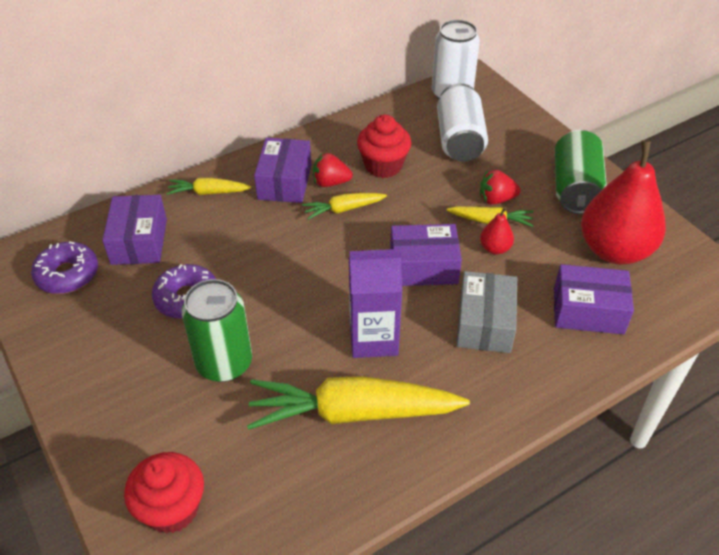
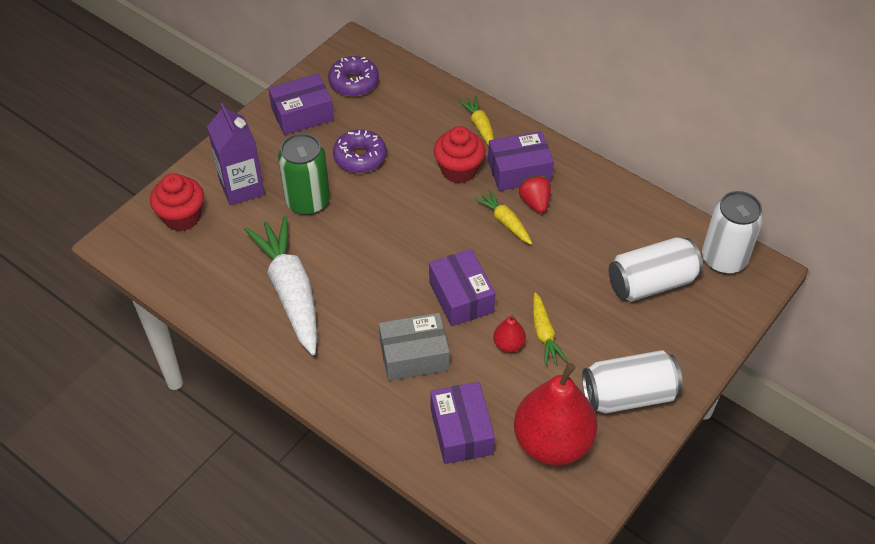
camera: 70 degrees right, 5 degrees up
(139, 241) = (405, 107): purple box -> purple box (302, 114)
(352, 413) = (290, 291): yellow carrot -> white carrot
(373, 339) = (366, 284): purple carton -> purple carton (242, 188)
(383, 166) = (578, 233): red cupcake -> red cupcake (459, 170)
(496, 199) = (577, 332): red strawberry -> none
(575, 188) = (628, 395): green can -> white can

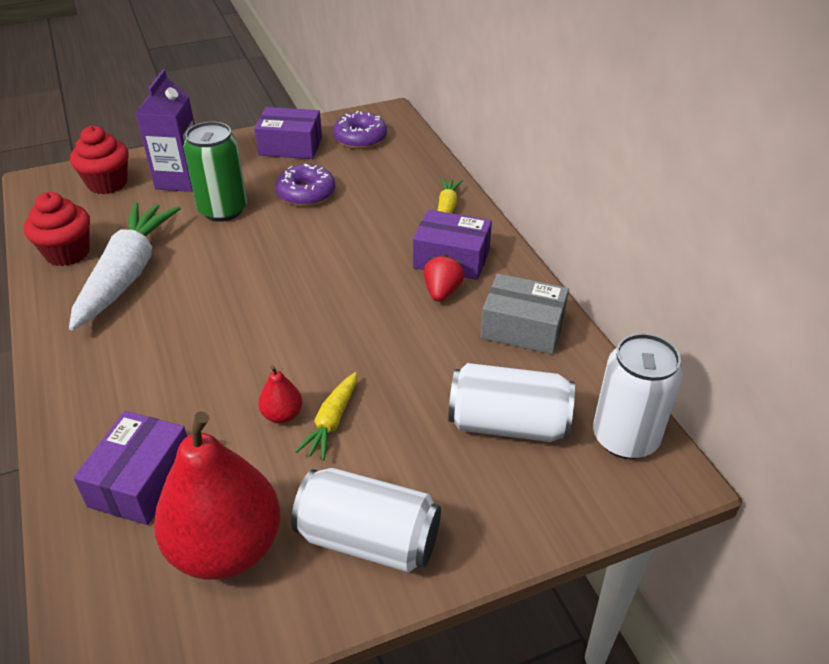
camera: 30 degrees right, 10 degrees down
(414, 356) = (175, 380): grey box -> grey box (522, 328)
(459, 170) = (389, 236): red cupcake -> red cupcake (67, 253)
(461, 297) = (279, 346): purple box -> none
(505, 221) = (393, 296): yellow carrot -> none

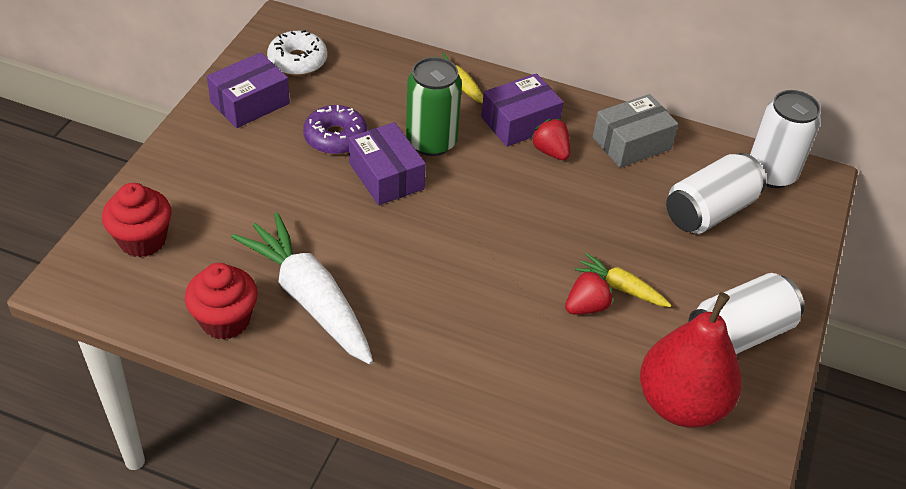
camera: 50 degrees left, 5 degrees up
(141, 481) = (575, 415): purple box -> purple box (386, 176)
(180, 180) = (206, 194): purple carton -> none
(223, 210) = (292, 195): green can -> green can (431, 142)
(282, 415) = (586, 307): red pear -> red strawberry
(331, 422) = (620, 287): yellow carrot -> yellow carrot turned 150 degrees clockwise
(360, 138) = (297, 61): purple donut -> white donut

